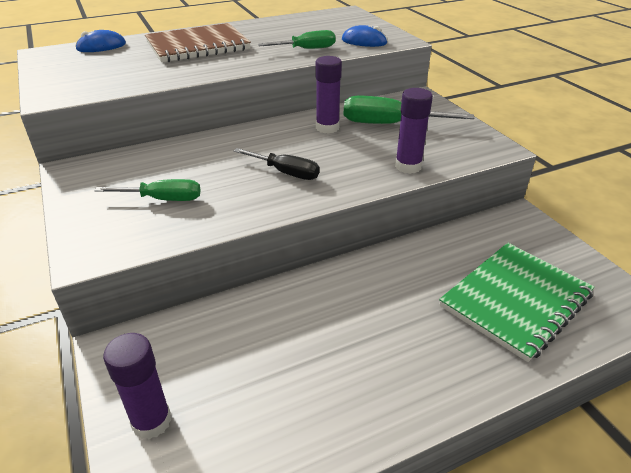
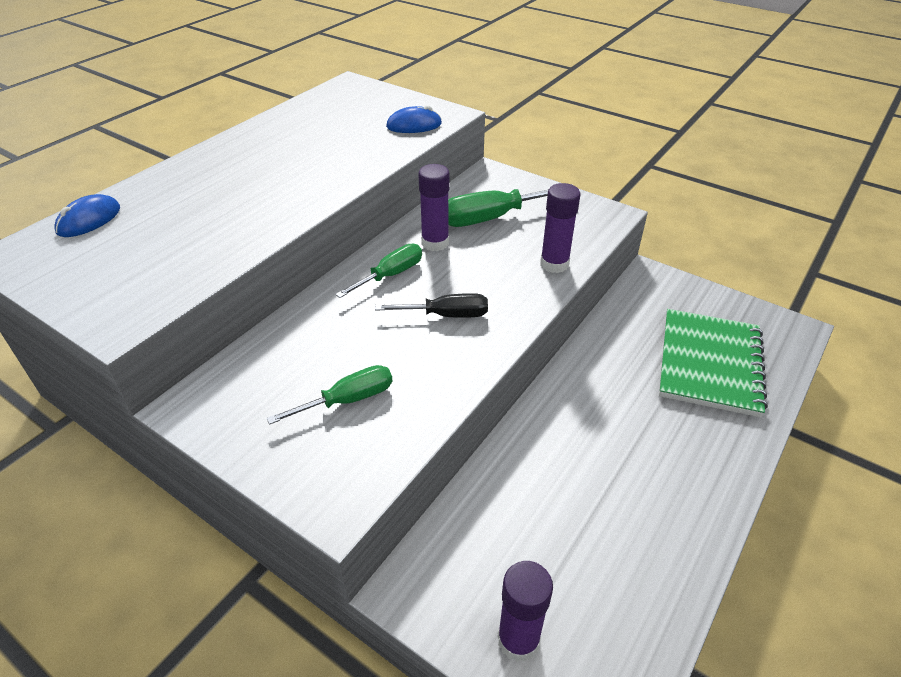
camera: 30 degrees left, 5 degrees up
(198, 46) = (224, 183): brown notebook -> none
(307, 49) = (363, 153): green screwdriver -> green screwdriver (390, 275)

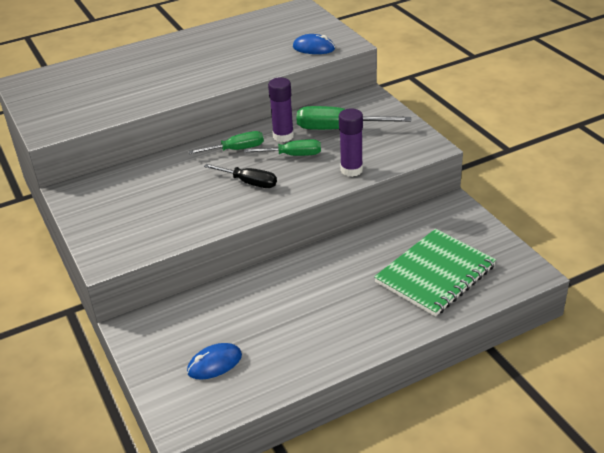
camera: 30 degrees right, 5 degrees down
(89, 220) = (70, 71): blue mouse -> blue mouse (214, 364)
(348, 400) = (152, 213): green screwdriver -> green screwdriver (293, 155)
(518, 640) = (168, 370): purple glue stick -> none

